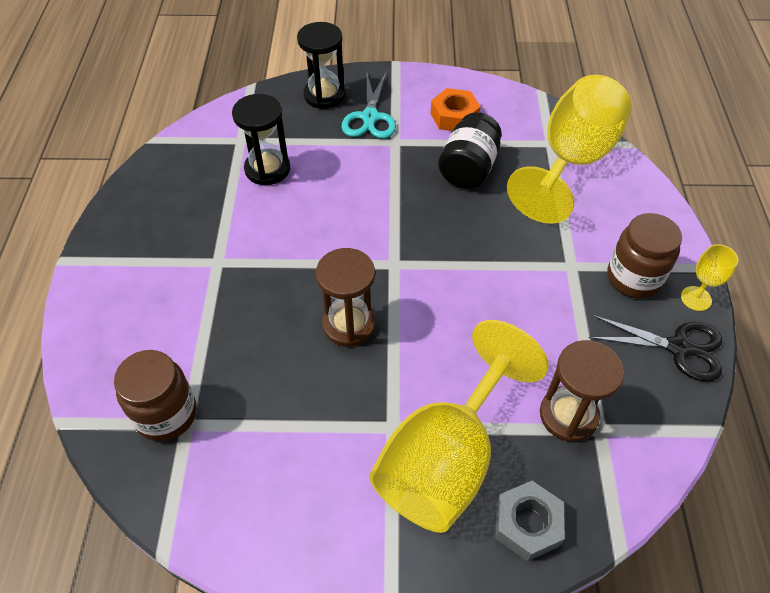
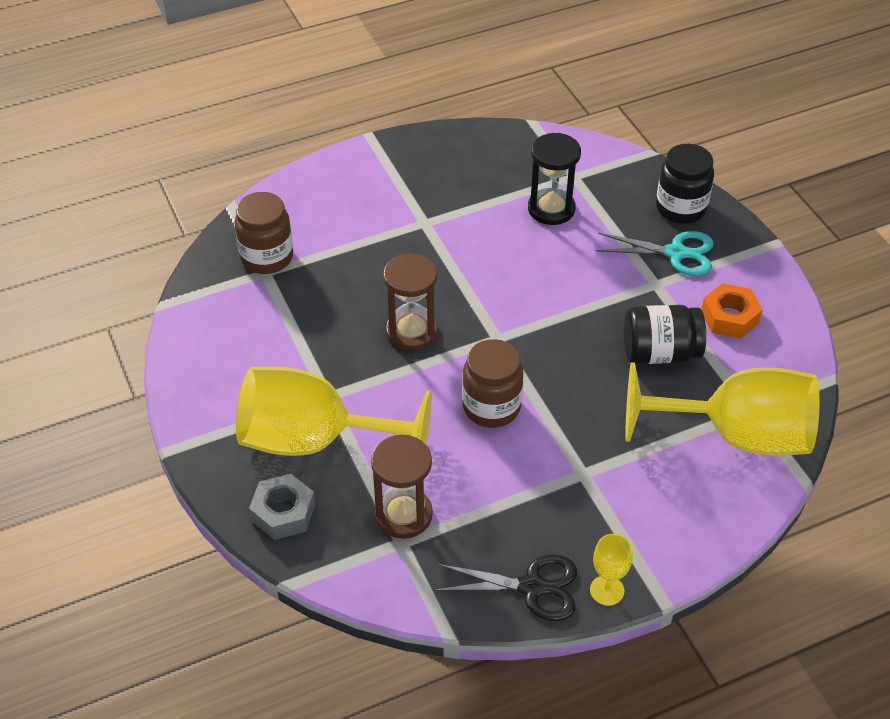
camera: 65 degrees right, 5 degrees down
(324, 95) = (680, 208): black hourglass -> black jar
(370, 117) = (676, 253): turquoise scissors -> turquoise scissors turned 150 degrees counterclockwise
(633, 278) = (600, 529): brown jar -> brown jar (491, 407)
(679, 348) = (531, 587): black scissors -> black scissors turned 75 degrees counterclockwise

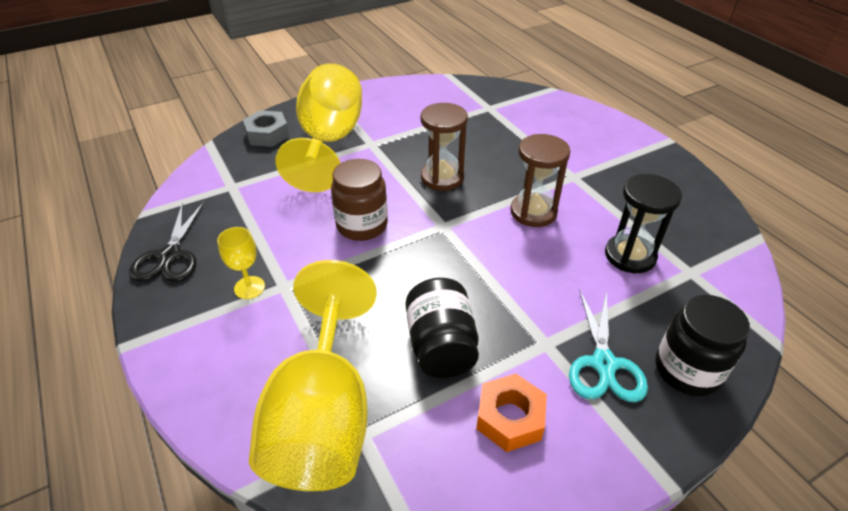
camera: 85 degrees right, 5 degrees down
(267, 257) = (504, 107): brown jar -> none
(403, 515) = (256, 185): brown hourglass -> brown hourglass (533, 212)
(607, 590) = (151, 304): yellow goblet -> yellow goblet (249, 287)

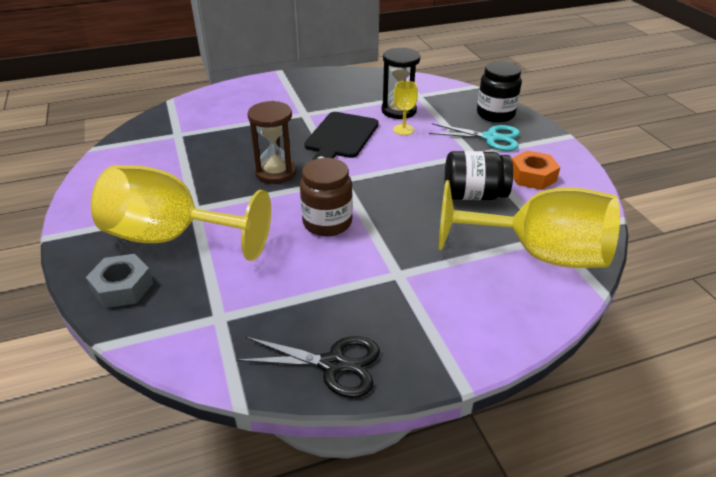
camera: 80 degrees left, 5 degrees down
(249, 287) = (396, 297): yellow goblet -> yellow goblet (403, 129)
(533, 212) = (340, 137): brown hourglass -> black cutting board

